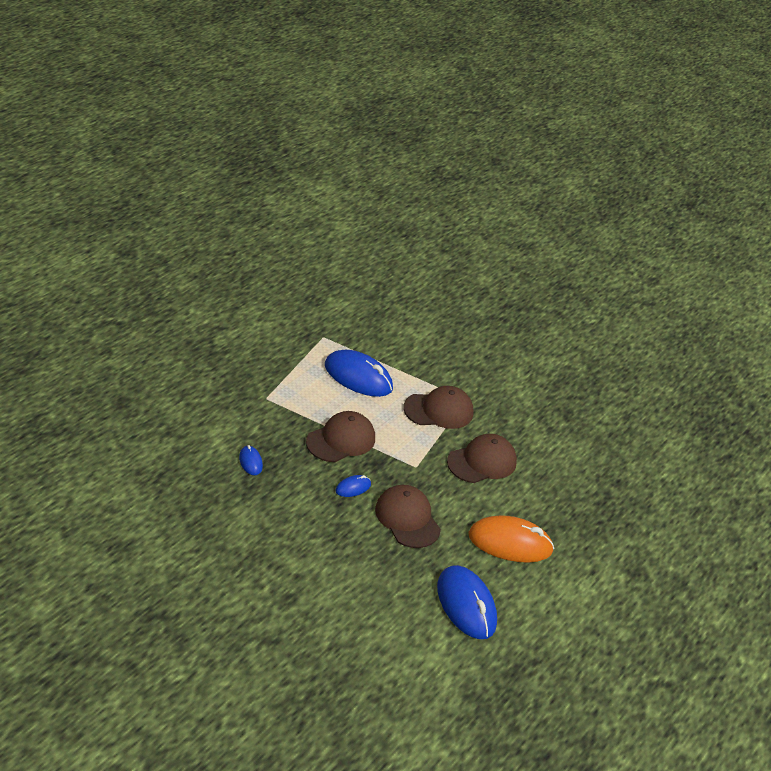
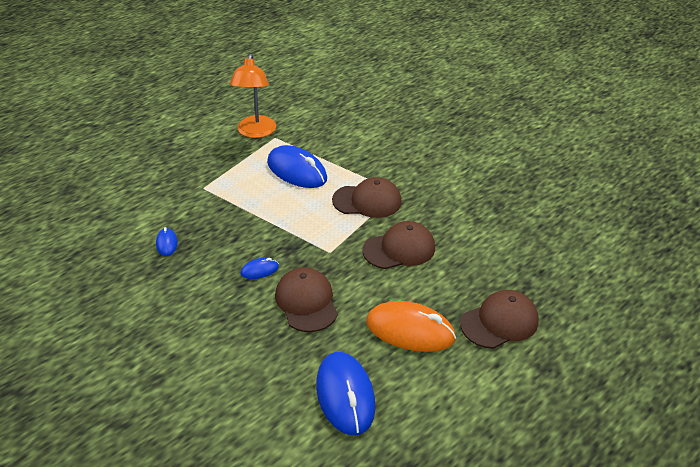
camera: 15 degrees right, 0 degrees up
(300, 330) = (255, 132): none -> orange lamp
(341, 440) = (262, 226): brown cap -> brown cap (499, 322)

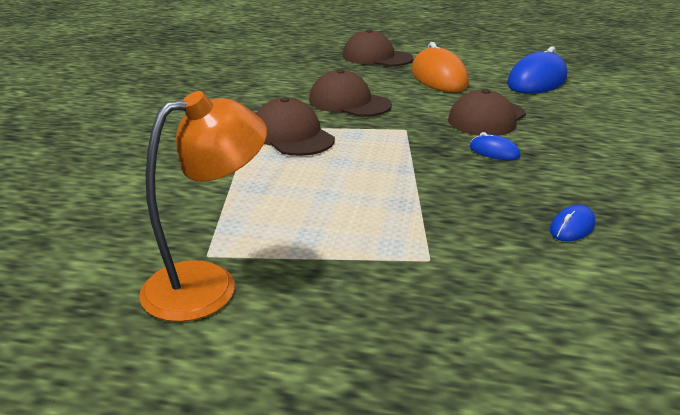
camera: 125 degrees left, 10 degrees down
(297, 171) = (284, 198): blue mouse -> none

